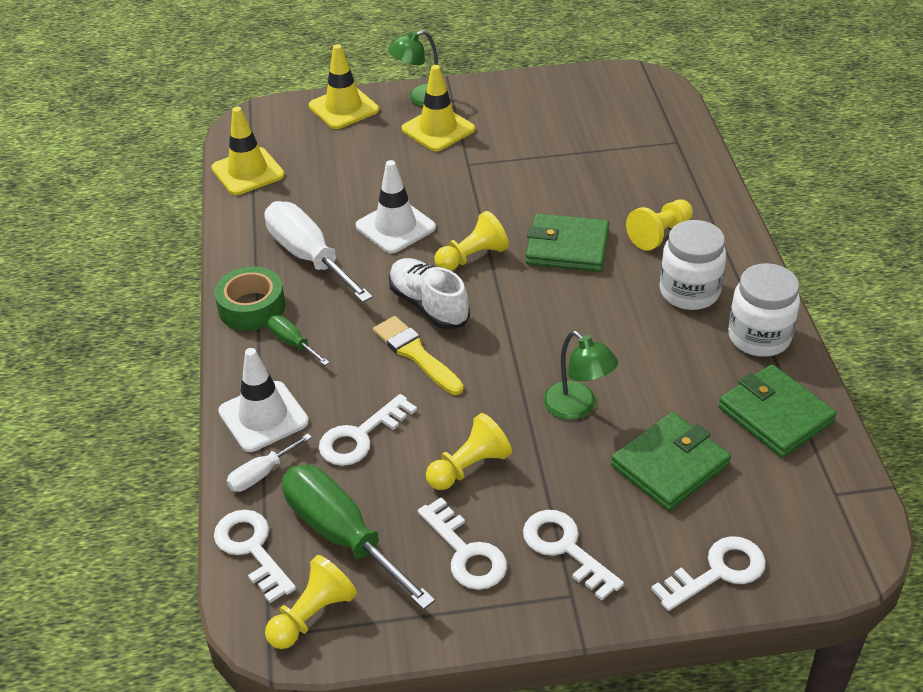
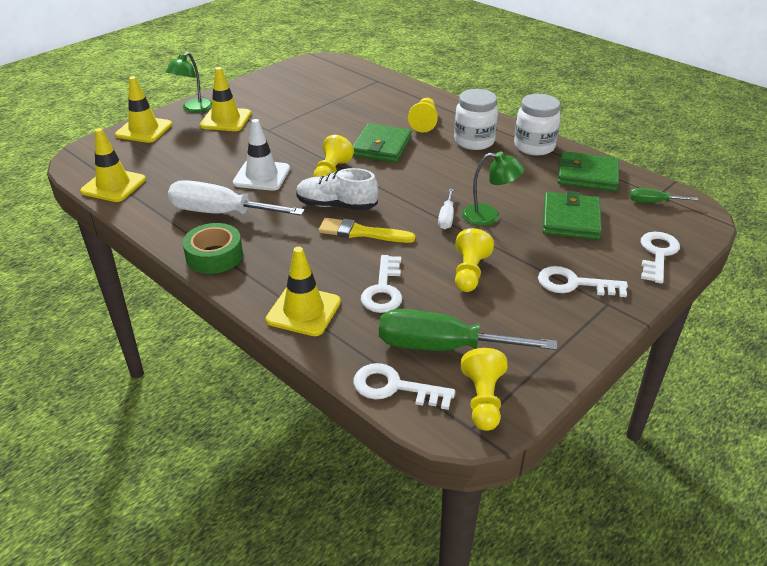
camera: 40 degrees left, 5 degrees down
(261, 474) = (345, 343): white screwdriver -> white screwdriver (446, 218)
(263, 417) = (303, 311): white traffic cone -> yellow traffic cone
(292, 343) = (270, 262): green screwdriver -> green screwdriver (653, 202)
(466, 552) = (526, 315): white key -> none
(567, 247) = (381, 147): green wallet -> green wallet turned 45 degrees counterclockwise

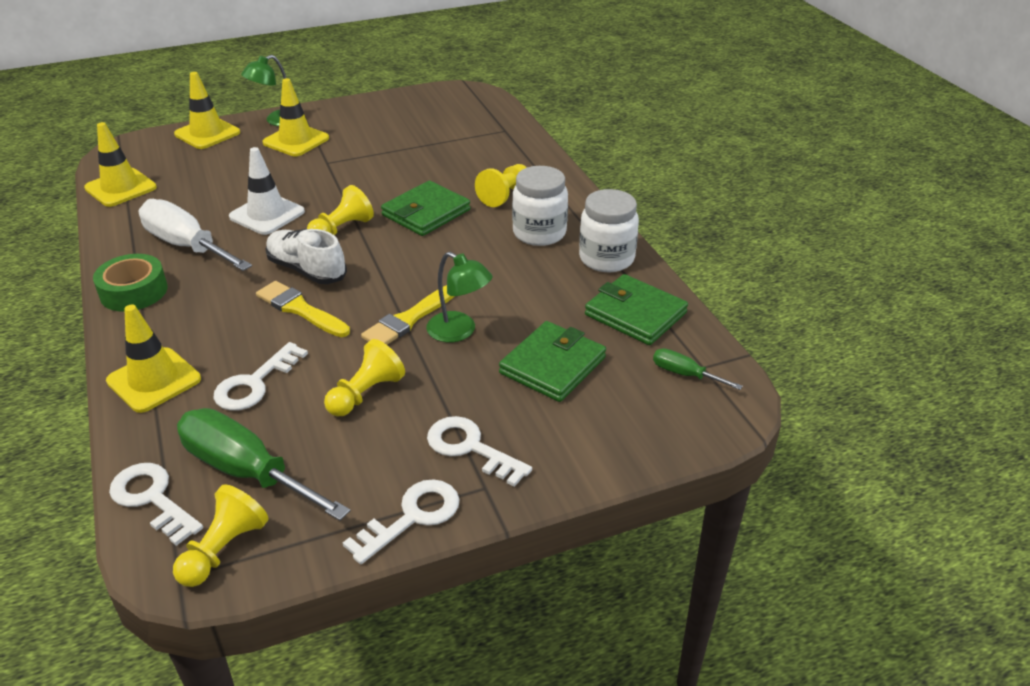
camera: 25 degrees right, 0 degrees up
(446, 218) = (409, 319): white screwdriver -> yellow brush
(657, 254) = (616, 445): white key -> white key (412, 517)

